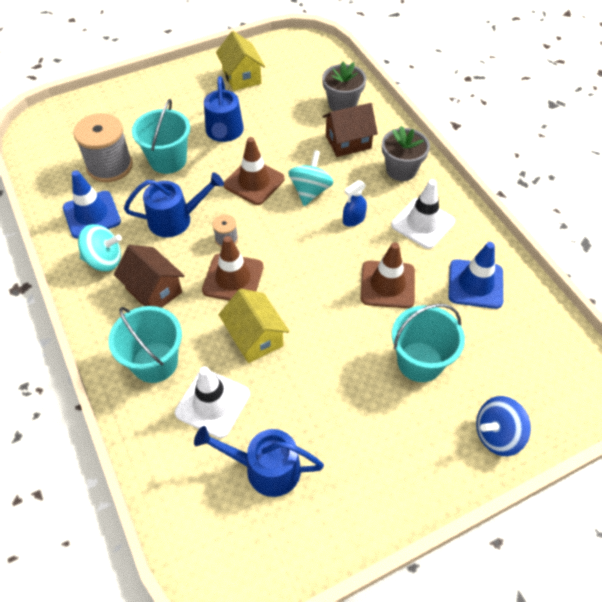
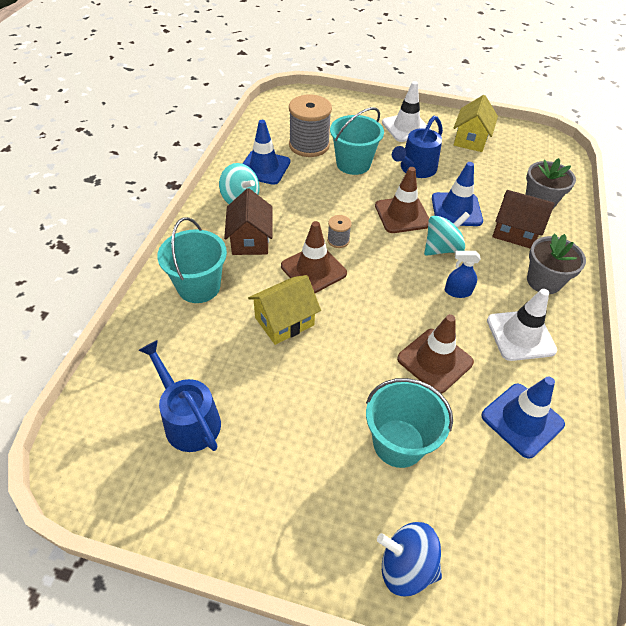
camera: 40 degrees right, 5 degrees down
(175, 219) = (316, 204): blue watering can -> none
(212, 403) = (204, 343): white traffic cone -> white traffic cone (406, 127)
(255, 337) = (284, 321): yellow house -> yellow house turned 45 degrees clockwise
(290, 150) = (456, 210): none -> blue traffic cone

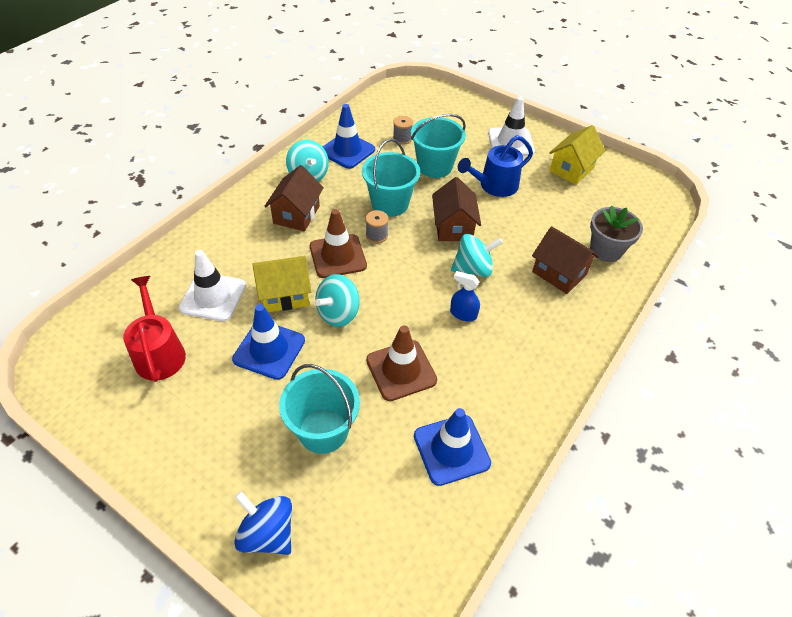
camera: 20 degrees right, 0 degrees up
(188, 420) = (159, 353): blue watering can -> red watering can
(199, 287) = (229, 244): turquoise bucket -> turquoise bucket (390, 203)
(309, 145) = (402, 139): grey spool -> grey spool, size x0.47
(346, 324) = (338, 313): none -> turquoise spinning top
(402, 215) = (453, 227): brown traffic cone -> brown house
(456, 210) = (511, 235): blue traffic cone -> blue traffic cone (269, 350)
(520, 335) = (500, 373): white traffic cone -> white traffic cone (213, 297)
(543, 281) = (558, 329): grey flower pot -> none

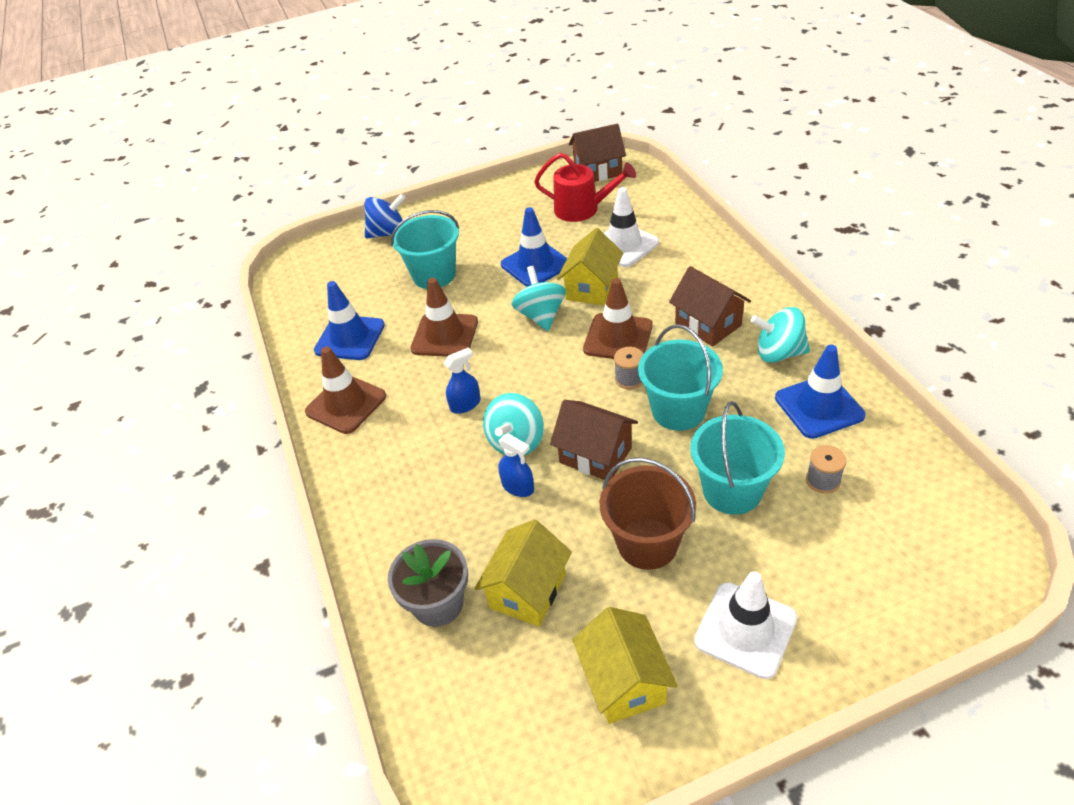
camera: 130 degrees right, 5 degrees down
(494, 186) = (647, 543): blue watering can -> brown bucket
(505, 252) = (518, 487): none -> blue spray bottle
(522, 396) = (346, 404): none -> brown traffic cone
(559, 273) = (446, 523): brown house -> brown house (598, 171)
(563, 218) = (527, 591): none -> yellow house

